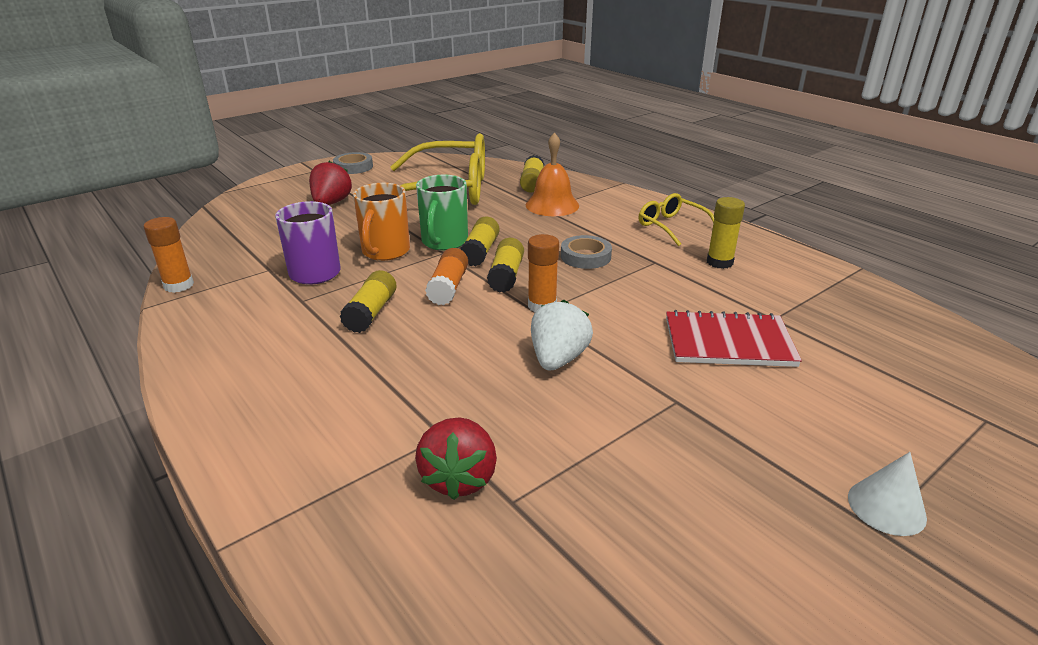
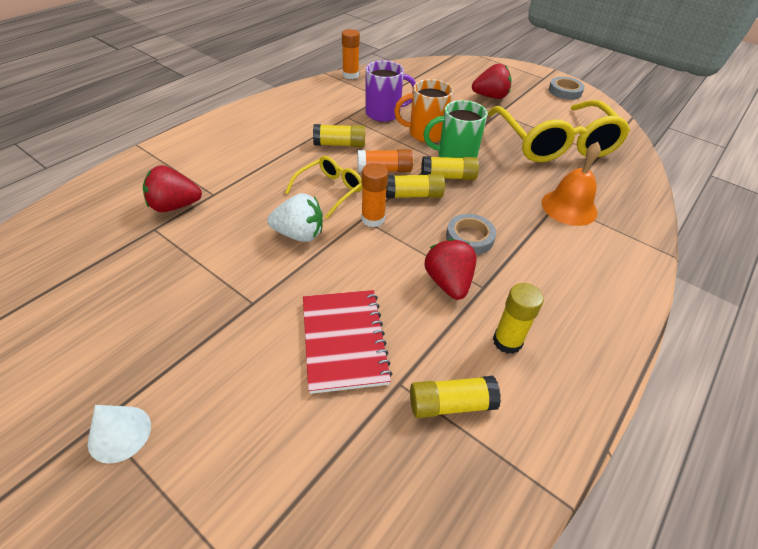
camera: 75 degrees right, 15 degrees up
(532, 183) = (612, 189): yellow glue stick -> yellow glue stick (451, 404)
(649, 277) = (448, 283): none -> red strawberry
(671, 226) = (577, 300): yellow glasses -> yellow glasses (330, 190)

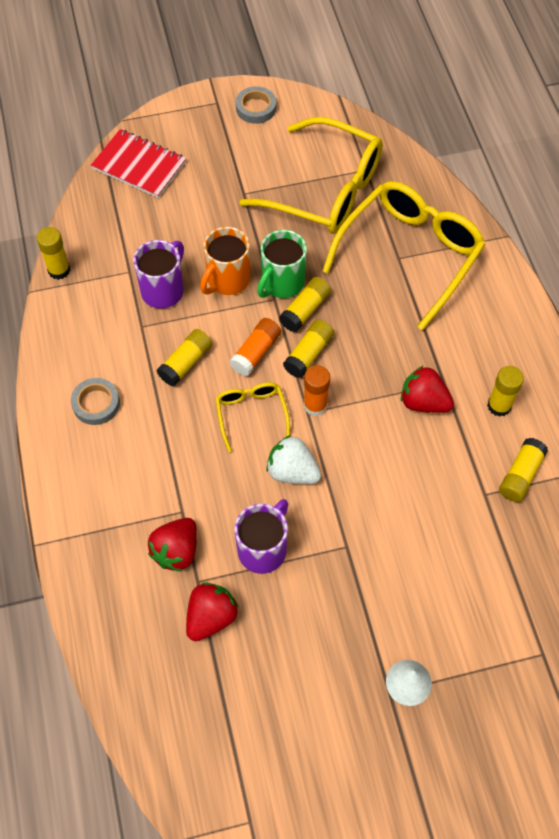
camera: 50 degrees left, 15 degrees up
(210, 251) = (263, 549): none -> purple mug
(299, 234) = (292, 471): white strawberry -> white strawberry turned 105 degrees counterclockwise
(344, 341) = (427, 505): red notebook -> red notebook (139, 165)
(350, 75) = (59, 270): orange glue stick -> yellow glue stick
(469, 237) = (389, 352): grey tape -> grey tape (96, 403)
(490, 96) = (211, 177): red strawberry -> red strawberry (211, 617)
(569, 207) = (409, 255): orange bell -> yellow glasses

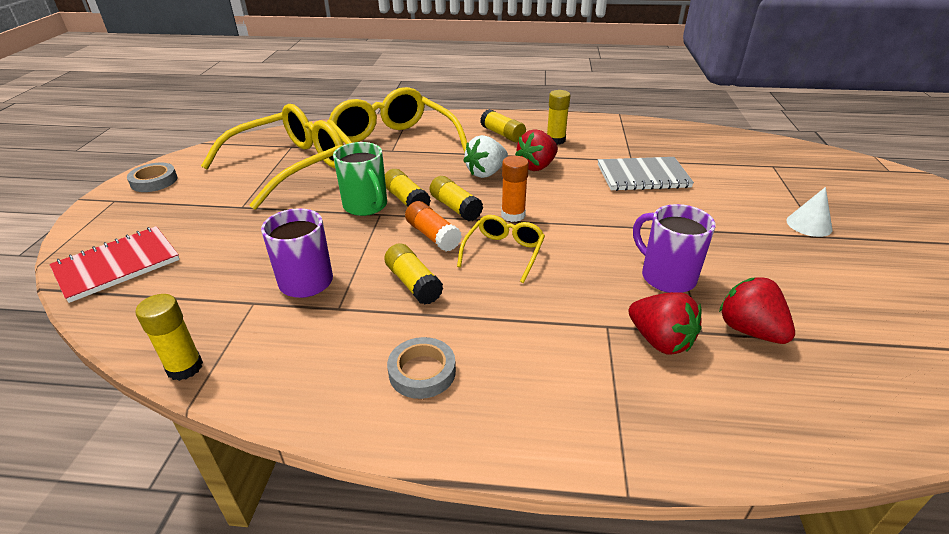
camera: 70 degrees left, 25 degrees down
(227, 280) = (333, 236): orange mug -> none
(251, 414) = (504, 252): yellow glasses -> yellow glasses turned 105 degrees clockwise
(292, 471) = (580, 241): white strawberry -> white strawberry (486, 173)
(448, 510) = (643, 176): none -> grey notebook
(520, 475) = (619, 144): yellow glue stick -> yellow glue stick (502, 134)

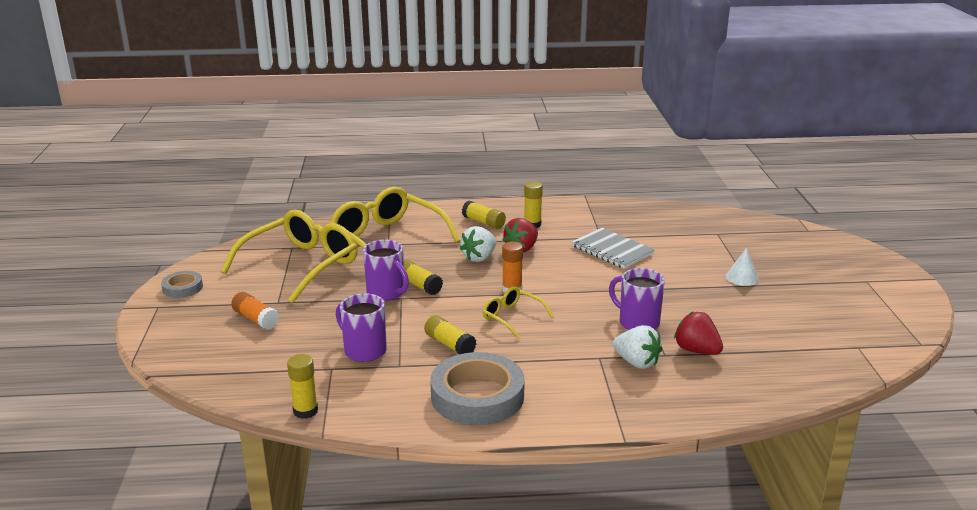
camera: 10 degrees left, 10 degrees down
(117, 265) = (202, 354): red notebook -> none
(366, 206) = (387, 293): green mug -> purple mug
(422, 372) = (477, 396): grey tape -> grey tape, size x1.98
(433, 236) = (452, 310): orange glue stick -> orange glue stick (256, 319)
(455, 208) = (463, 288): yellow glue stick -> none
(504, 252) = (512, 317): yellow glasses -> yellow glasses turned 60 degrees counterclockwise
(643, 176) = (612, 250): grey notebook -> grey notebook turned 60 degrees clockwise
(660, 340) = (636, 362): red strawberry -> white strawberry

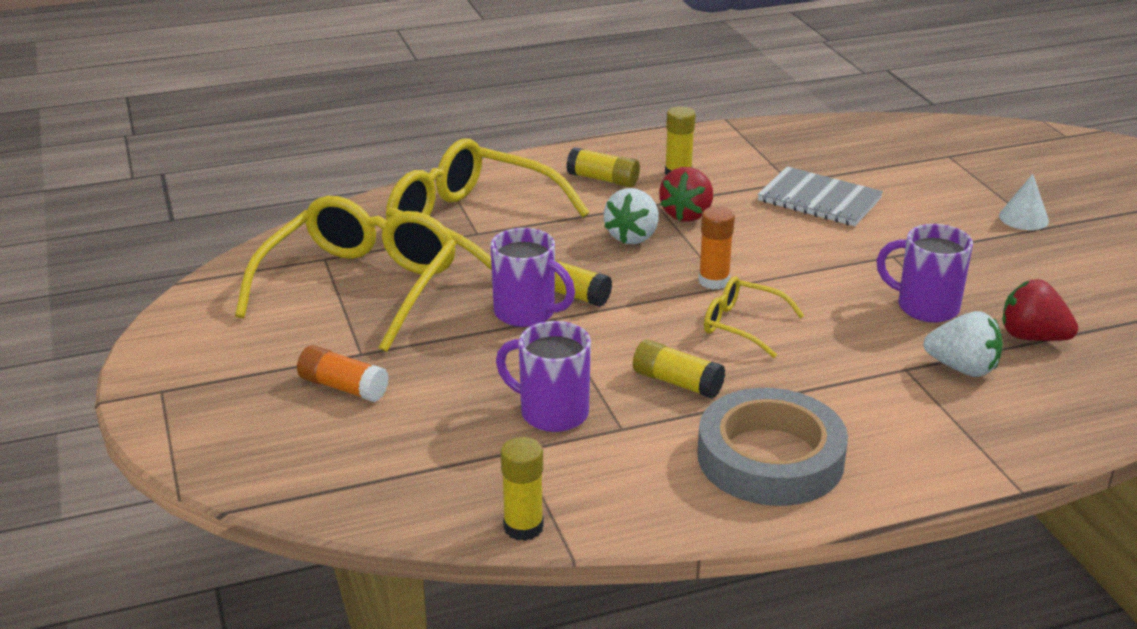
camera: 15 degrees left, 5 degrees up
(182, 288) = (184, 352): grey tape -> none

